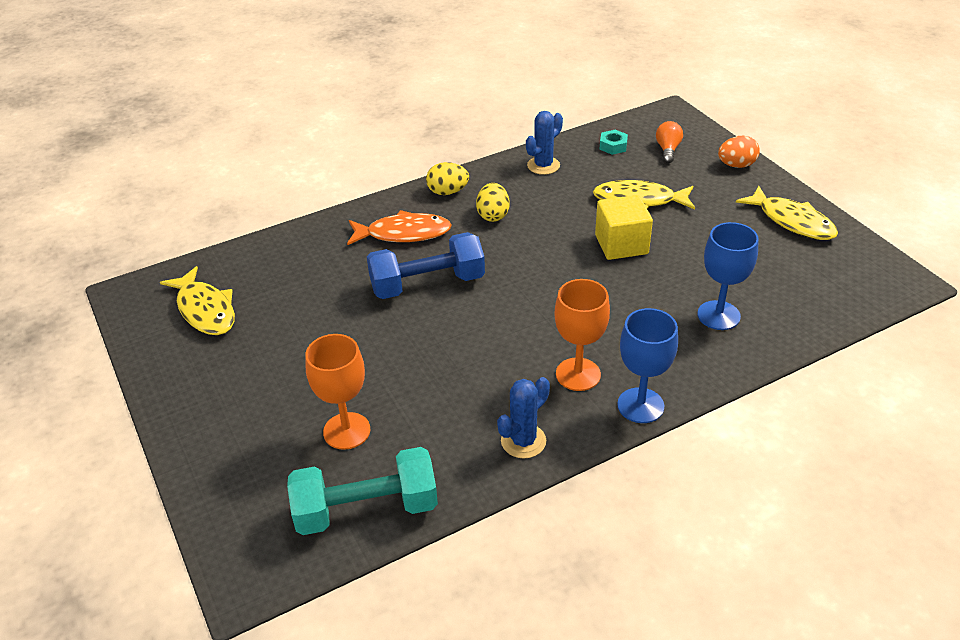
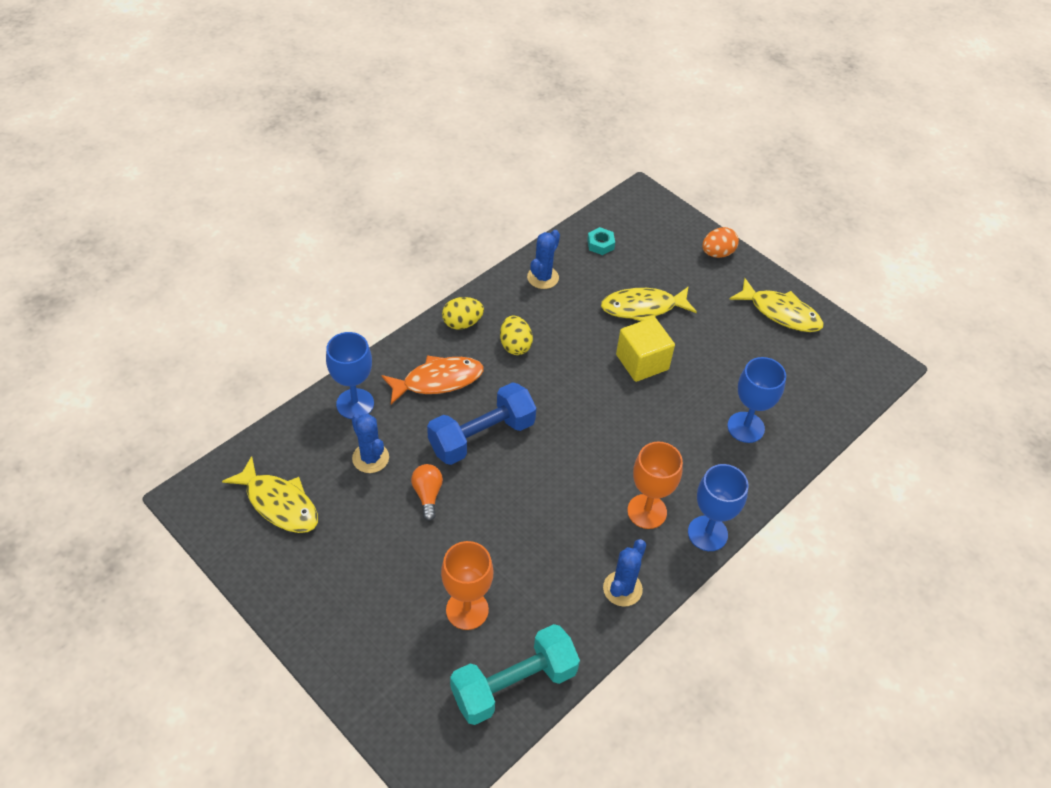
camera: 20 degrees left, 10 degrees up
(309, 286) = (370, 458): none -> blue cactus
(315, 241) = (355, 404): none -> blue goblet
(667, 150) = (652, 243): orange light bulb -> orange light bulb (427, 495)

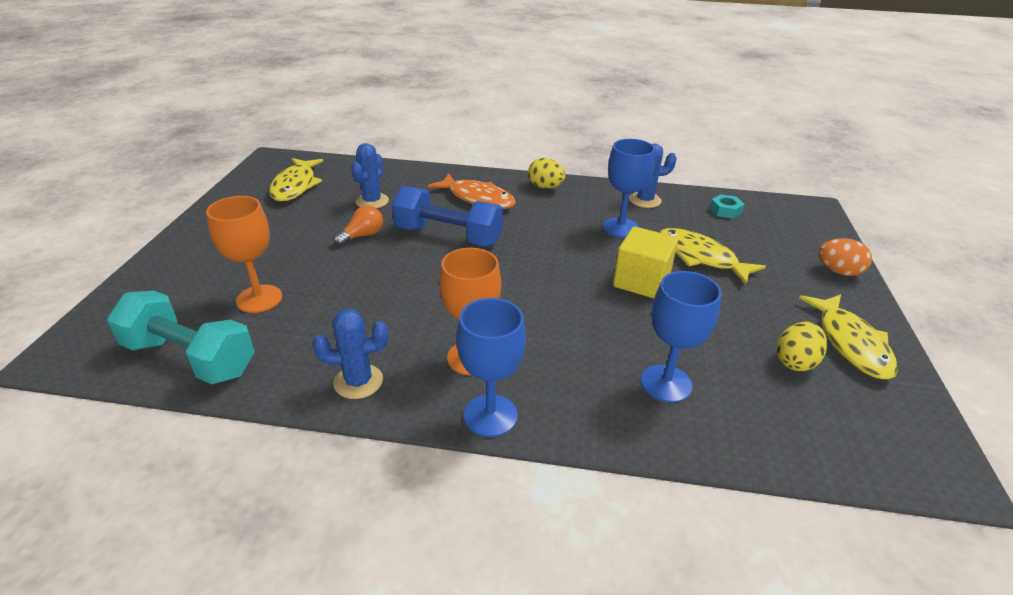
camera: 55 degrees right, 15 degrees down
(355, 404) = (414, 178): blue goblet -> blue goblet (621, 228)
(515, 345) = (559, 215): yellow egg -> yellow egg (795, 361)

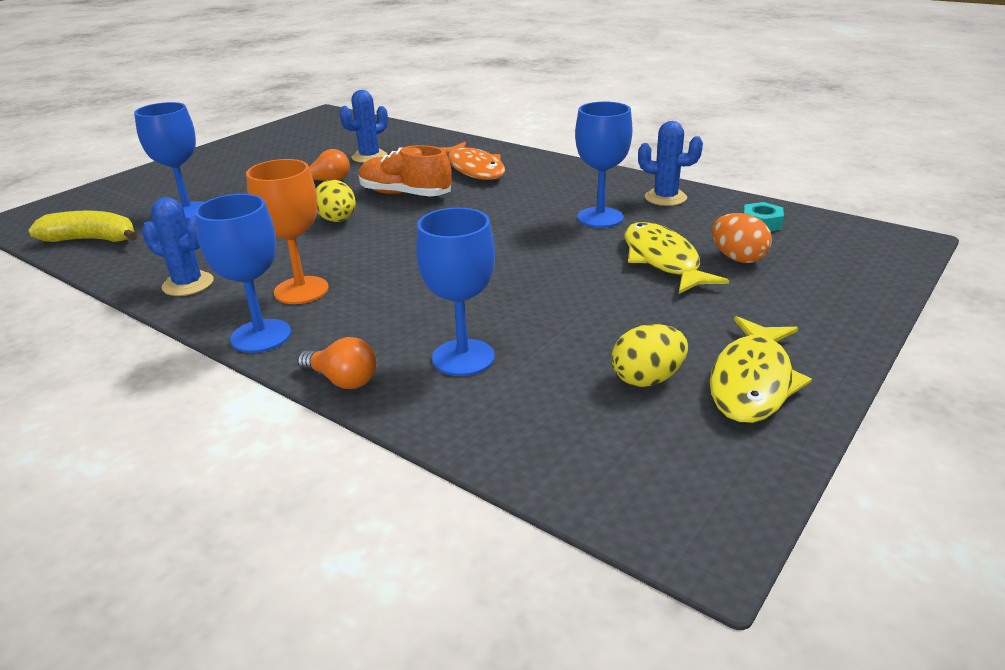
camera: 30 degrees right, 5 degrees down
(190, 358) = (92, 240): turquoise dumbbell -> yellow banana
(259, 299) = (188, 211): orange goblet -> blue goblet
(295, 186) = (318, 136): yellow fish -> none
(448, 236) = (405, 194): blue dumbbell -> orange shoe
(545, 187) = (561, 170): yellow egg -> yellow egg (338, 220)
(605, 435) = (342, 380): none -> orange light bulb
(641, 281) = (558, 268): yellow cube -> none
(838, 271) = (842, 310): orange egg -> orange egg (738, 258)

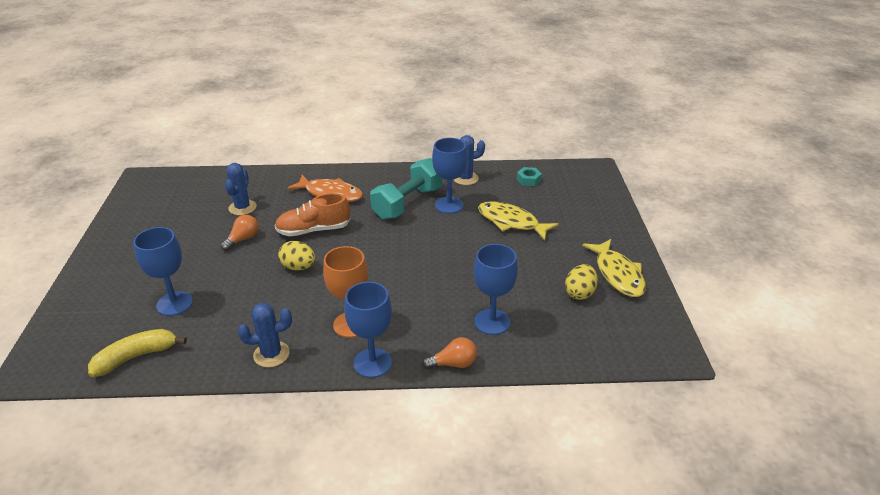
camera: 40 degrees left, 5 degrees up
(550, 201) = (407, 203): none -> turquoise dumbbell
(738, 258) = (542, 207): orange egg -> none

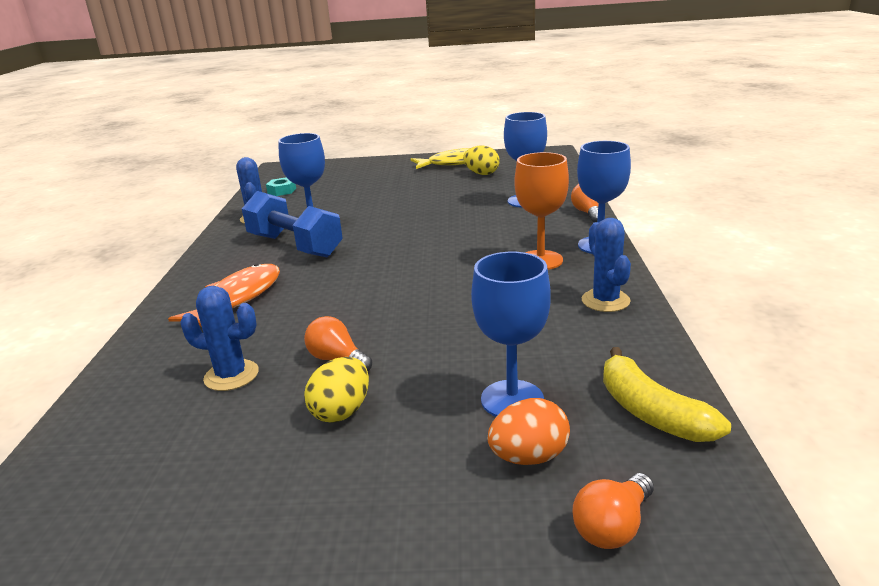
camera: 85 degrees left, 10 degrees down
(67, 331) = (613, 526): none -> orange light bulb
(126, 308) = (529, 457): none -> orange egg
(298, 267) = (424, 303): yellow egg -> yellow egg (341, 411)
(313, 230) = (334, 302): orange shoe -> none
(407, 203) = (295, 246): turquoise dumbbell -> blue dumbbell
(511, 222) = (361, 197): yellow fish -> none

